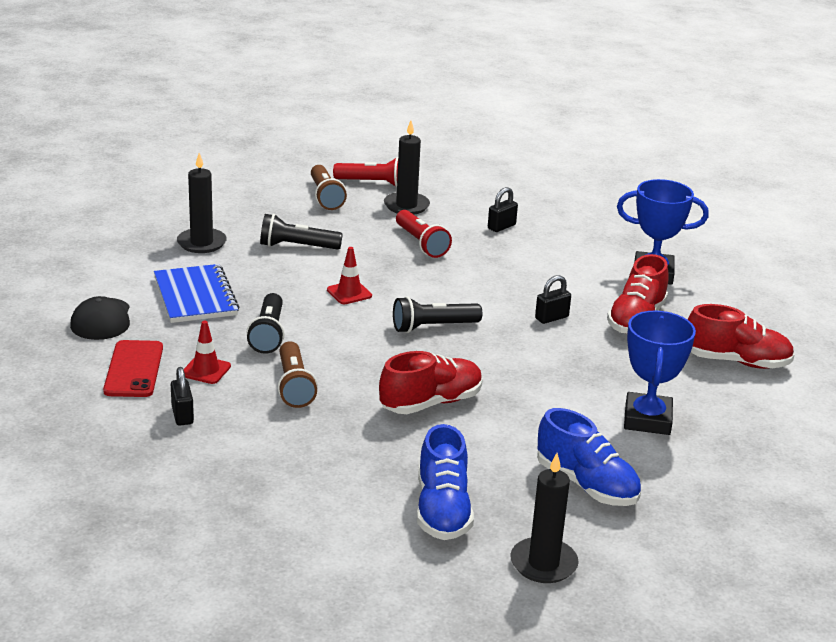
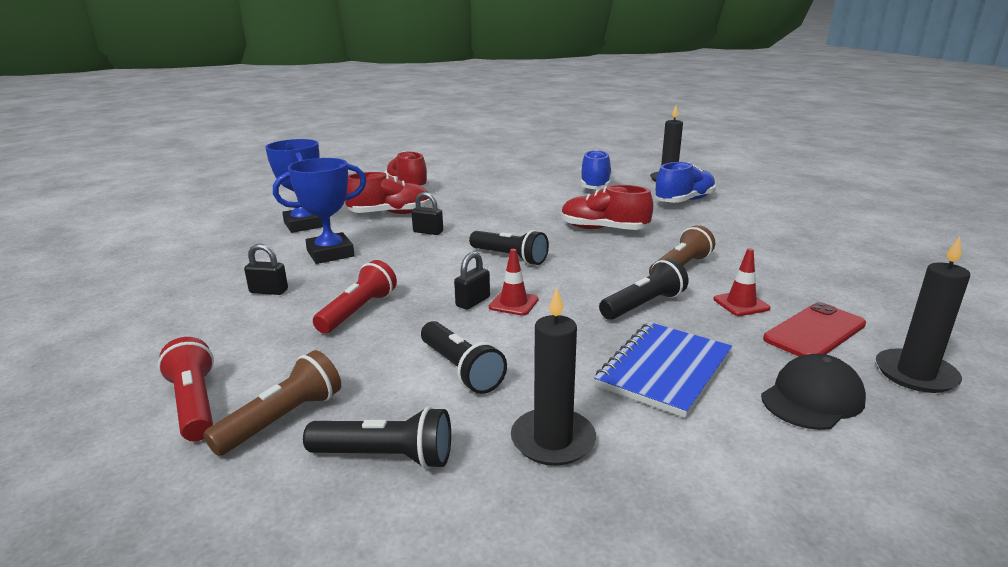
camera: 125 degrees left, 5 degrees down
(182, 415) = (798, 285): black padlock -> black padlock (473, 302)
(257, 208) = (385, 457): none -> black flashlight
(406, 206) = (259, 353): black candle -> black candle (915, 374)
(647, 419) = (509, 189): blue trophy -> blue trophy (330, 253)

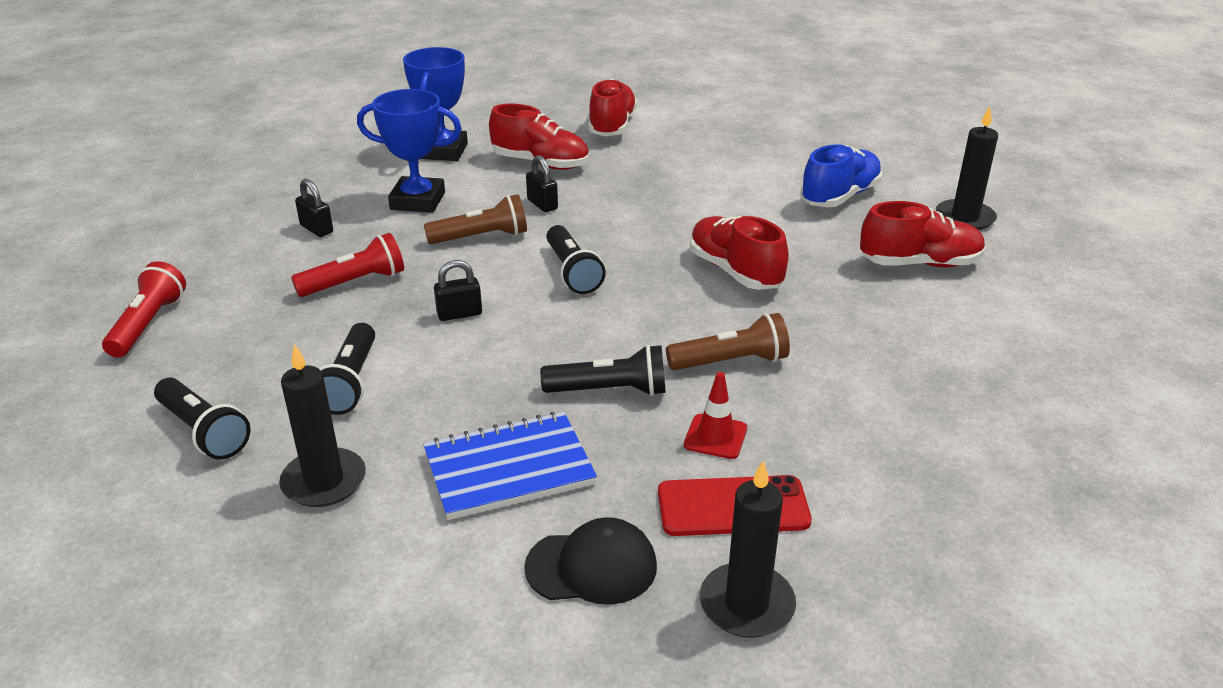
camera: 35 degrees right, 10 degrees up
(283, 419) = (182, 365): brown flashlight -> brown flashlight (481, 237)
(513, 303) = (492, 332): red traffic cone -> none
(684, 201) = (919, 264): blue shoe -> red shoe

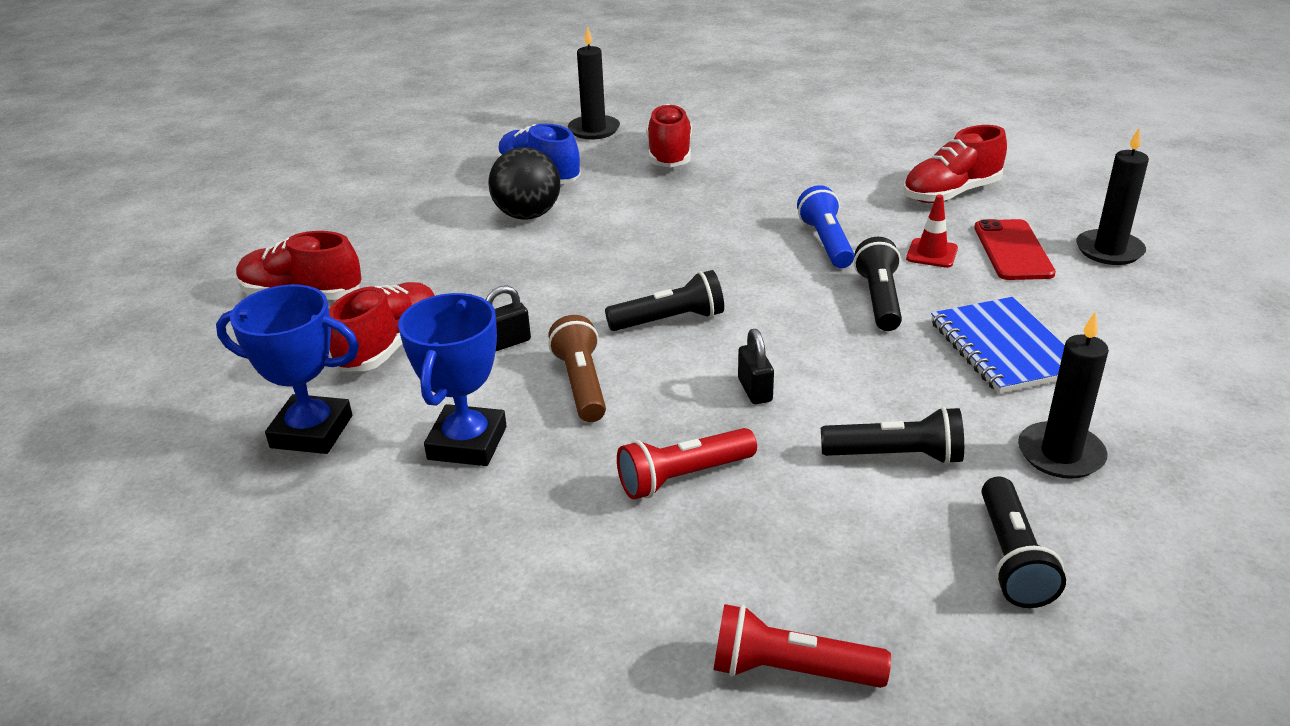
camera: 85 degrees left, 0 degrees up
(203, 431) = (1012, 558): black flashlight -> black flashlight turned 135 degrees clockwise
(317, 229) = (529, 533): black padlock -> none
(355, 282) = (683, 477): red flashlight -> red flashlight turned 90 degrees counterclockwise
(592, 566) = (1103, 308): black cap -> none
(731, 362) = (826, 242): brown flashlight -> blue flashlight
(735, 271) = (676, 233): red shoe -> red shoe (951, 193)
(756, 197) = (527, 215): none -> black ball

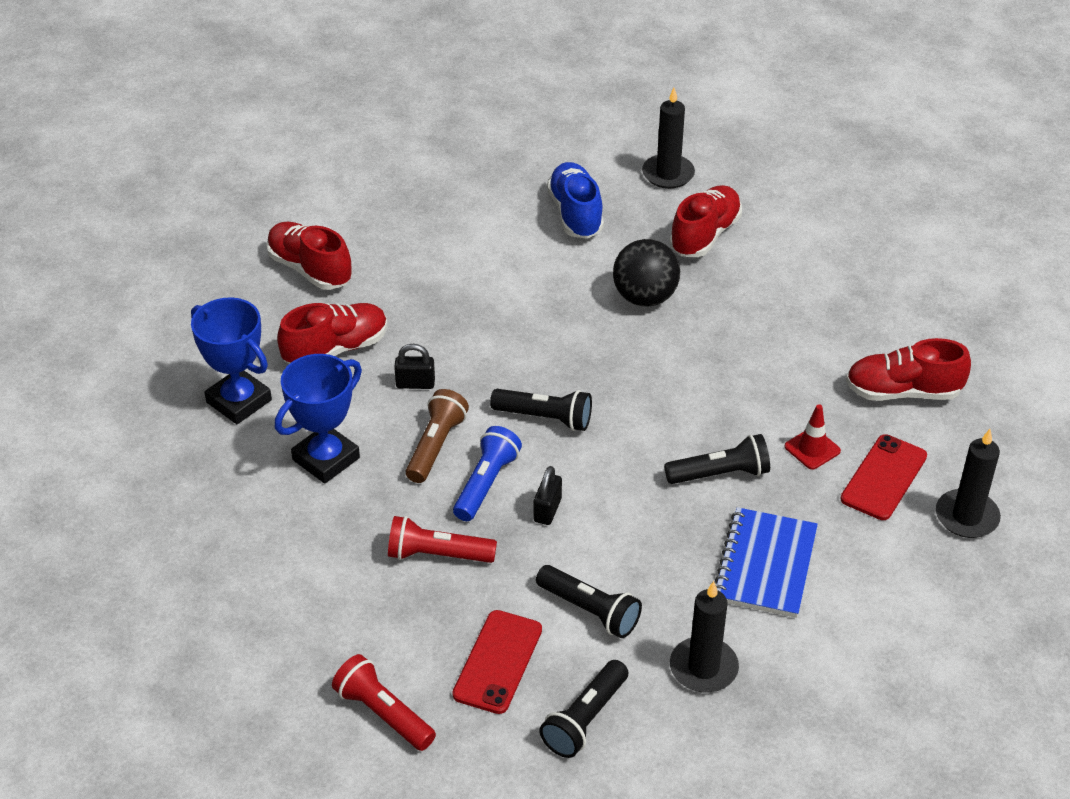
camera: 30 degrees right, 10 degrees up
(527, 215) = (530, 257): black ball -> black ball (645, 297)
(826, 242) = (738, 397): blue flashlight -> blue flashlight (486, 484)
(859, 548) = (497, 662): none -> red phone
(879, 299) = (720, 474): black flashlight -> black flashlight turned 45 degrees clockwise

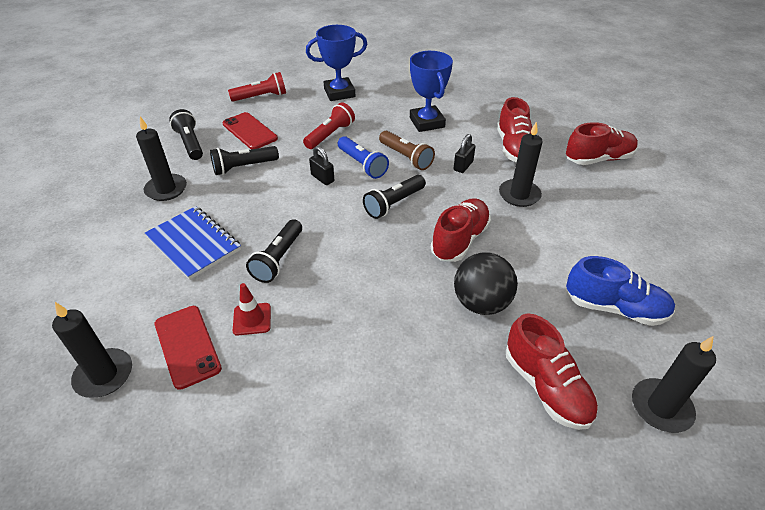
camera: 120 degrees right, 0 degrees up
(239, 401) = (491, 109): blue trophy -> blue trophy (339, 93)
(442, 317) = (519, 195): none -> black candle
(903, 392) = (249, 420): red shoe -> red shoe (460, 240)

